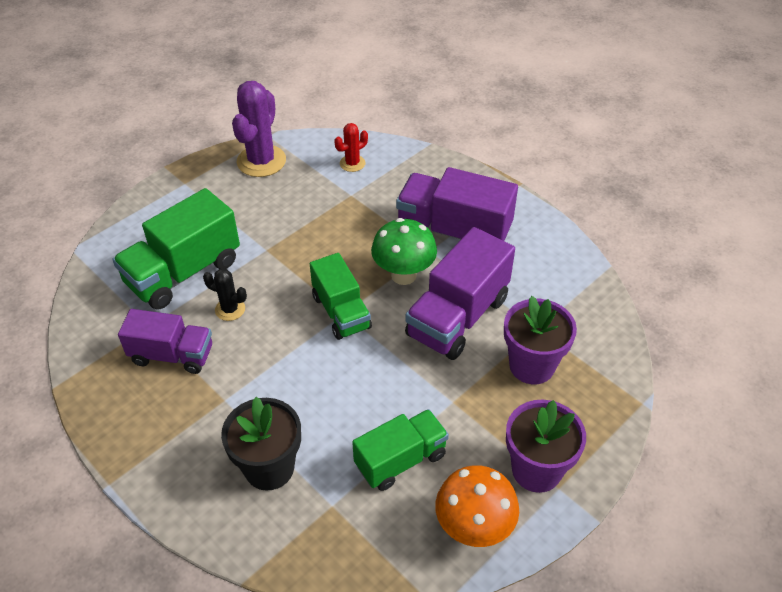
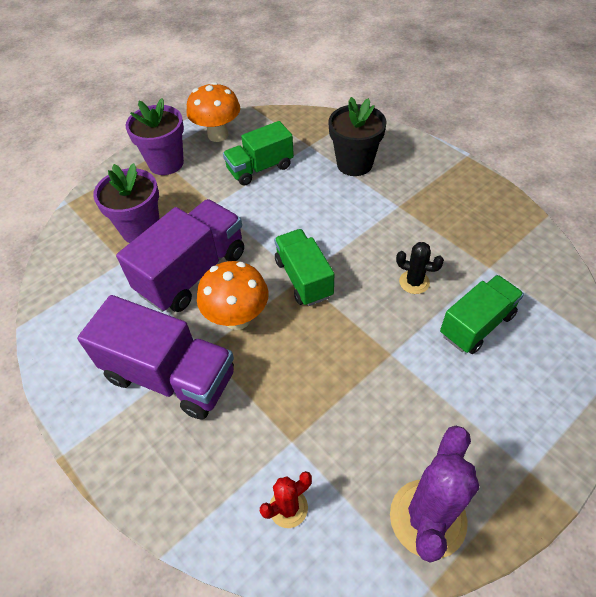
camera: 175 degrees left, 5 degrees up
(172, 355) = (455, 240): purple truck -> none
(183, 272) = (476, 325): green truck -> green truck, size x0.66
(403, 275) = (237, 318): green mushroom -> orange mushroom

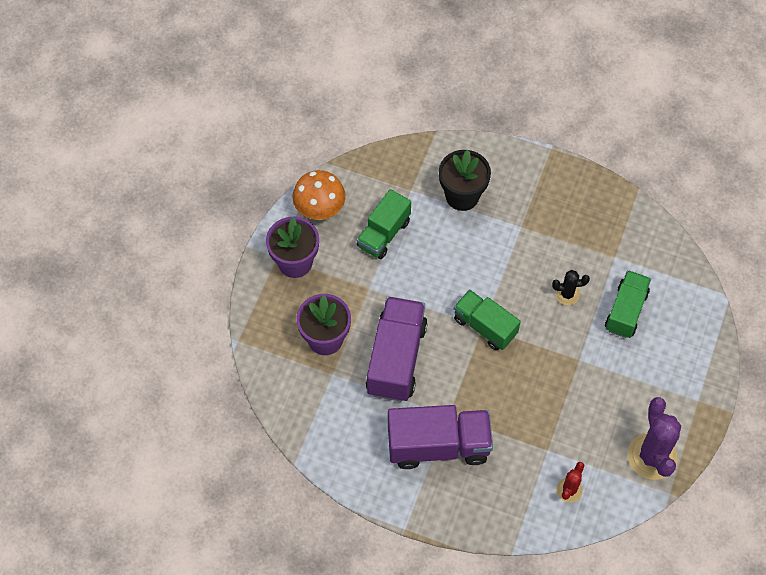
camera: 30 degrees left, 10 degrees up
(237, 318) = (456, 381): orange mushroom -> none

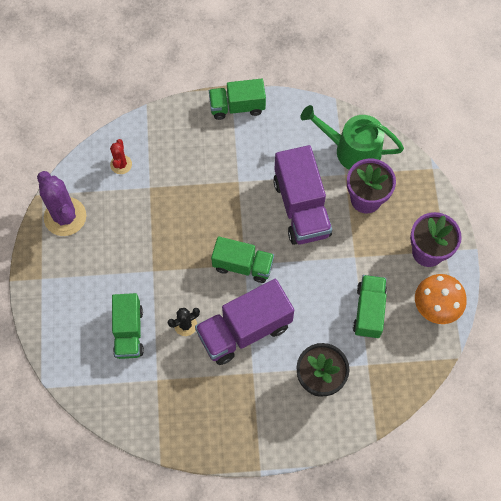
camera: 155 degrees right, 5 degrees up
(309, 396) = (352, 150): none -> green watering can
(409, 502) = (237, 107): none -> green truck
(438, 445) = (235, 155): purple truck -> purple truck (244, 330)

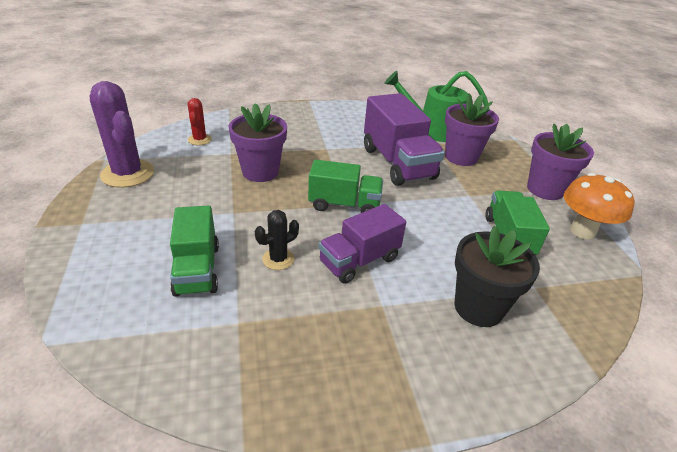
camera: 10 degrees left, 30 degrees down
(175, 217) = (260, 172): none -> purple flower pot
(237, 107) = (317, 109): green truck -> none
(244, 330) = (359, 260): purple truck -> purple truck, size x0.66

